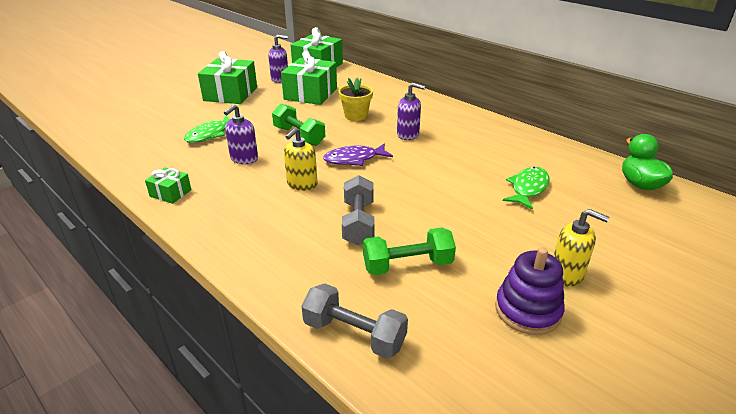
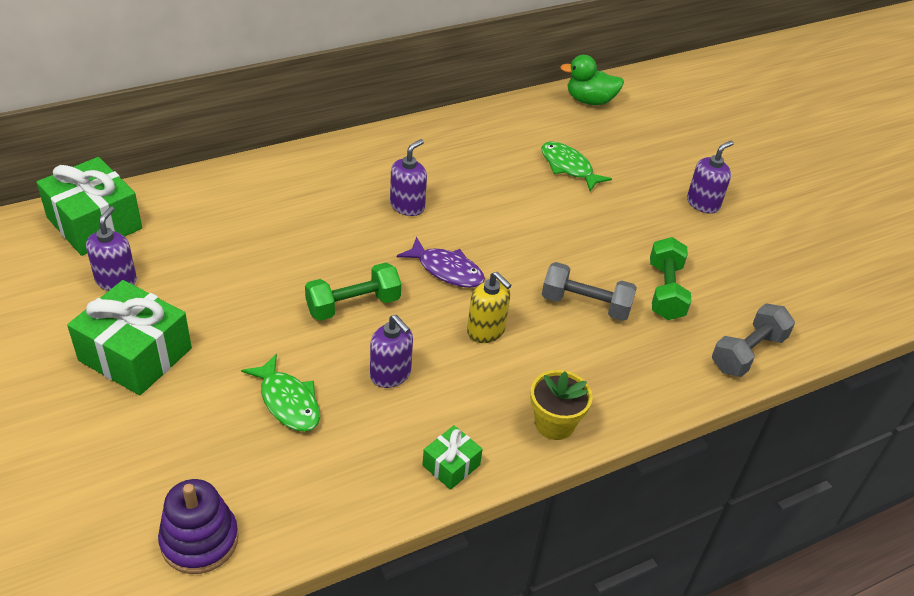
camera: 75 degrees left, 10 degrees up
(311, 94) = (210, 259): green gift -> none
(354, 159) = (446, 270): purple fish -> purple fish turned 60 degrees counterclockwise
(356, 116) = (323, 234): yellow flower pot -> yellow flower pot (554, 423)
(527, 310) = (740, 243): purple stacking toy -> purple stacking toy (199, 540)
(566, 274) = (703, 203): yellow soap dispenser -> purple soap dispenser

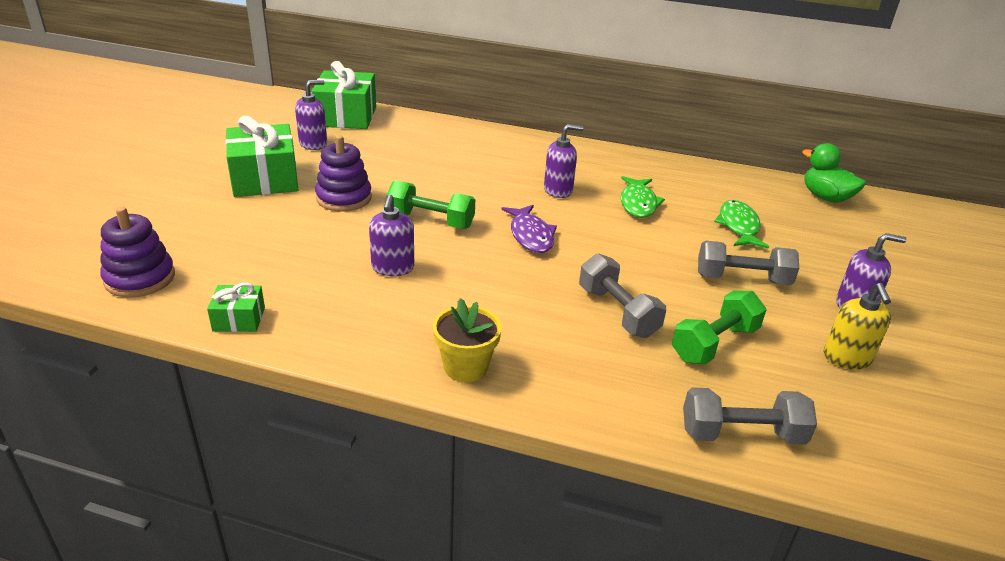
camera: 45 degrees right, 10 degrees down
(245, 328) = (344, 198): none -> purple stacking toy
(288, 401) = (305, 245): green fish -> green fish (638, 203)
(451, 465) = (346, 340): green gift -> green gift (239, 319)
(486, 331) = (504, 283): yellow soap dispenser -> yellow soap dispenser (846, 358)
(622, 220) = (742, 279): none -> grey dumbbell

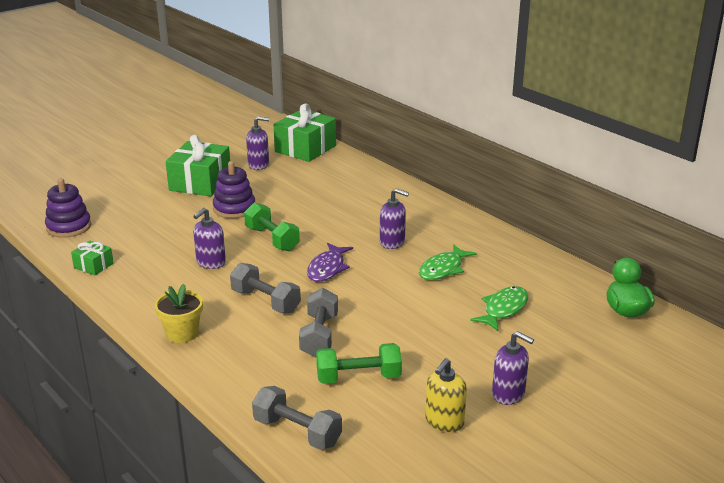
camera: 35 degrees right, 5 degrees down
(742, 279) = (445, 346): grey dumbbell -> grey dumbbell (265, 301)

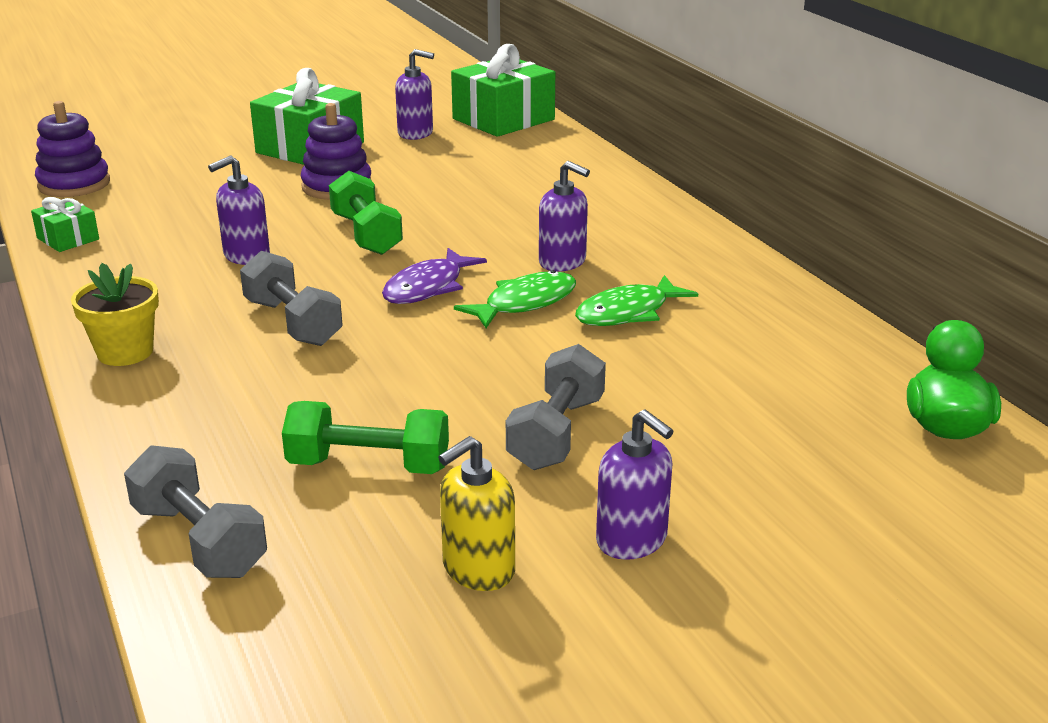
camera: 15 degrees right, 0 degrees up
(319, 335) = (345, 387): grey dumbbell -> grey dumbbell (556, 433)
(503, 309) = (703, 391): green fish -> green fish (525, 303)

